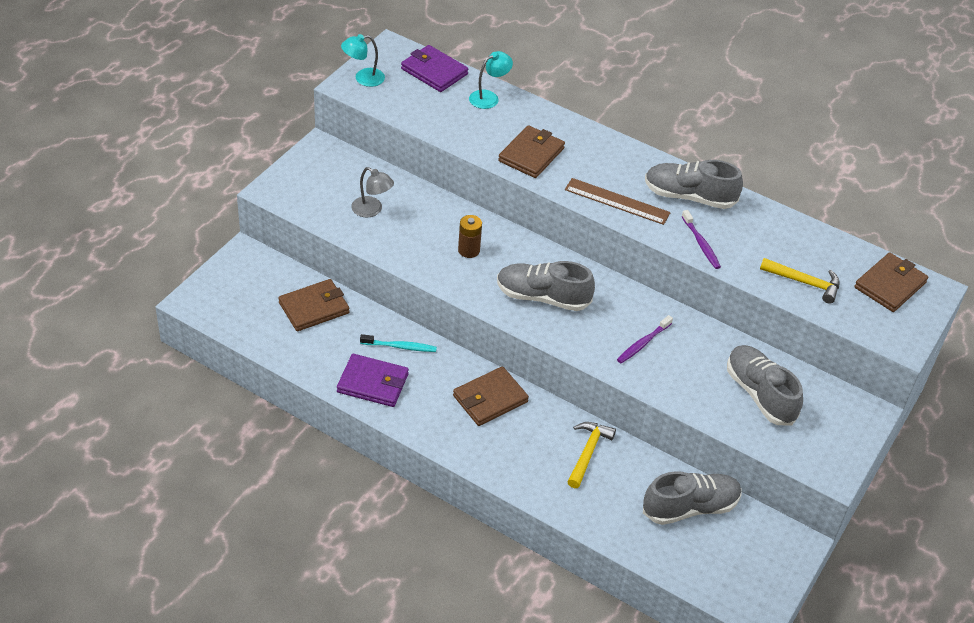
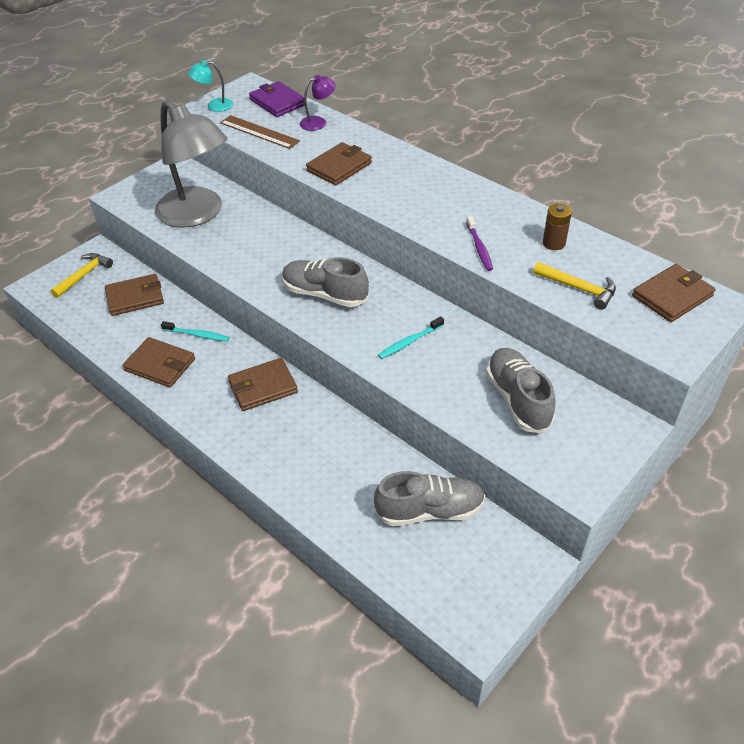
camera: 15 degrees right, 0 degrees up
(372, 210) = (197, 214): grey lamp -> grey lamp, size x2.43
(373, 383) = (160, 365): purple wallet -> brown wallet
(469, 250) = (270, 251): brown battery -> brown battery (554, 243)
(489, 97) = (318, 122): turquoise lamp -> purple lamp
(588, 453) = (341, 445): yellow hammer -> yellow hammer (84, 275)
(617, 201) = (407, 207): brown ruler -> brown ruler (259, 132)
(643, 343) = (409, 342): purple toothbrush -> turquoise toothbrush
(689, 196) = (479, 207): grey shoe -> none

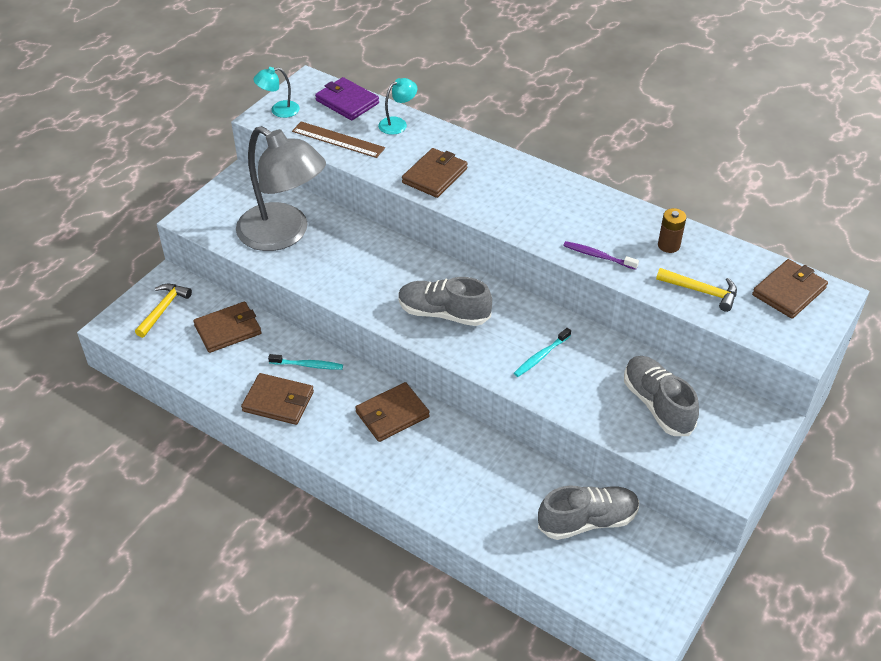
camera: 10 degrees left, 0 degrees up
(318, 122) = (398, 123): purple lamp -> turquoise lamp
(479, 248) = (598, 256): purple toothbrush -> purple toothbrush turned 135 degrees clockwise

